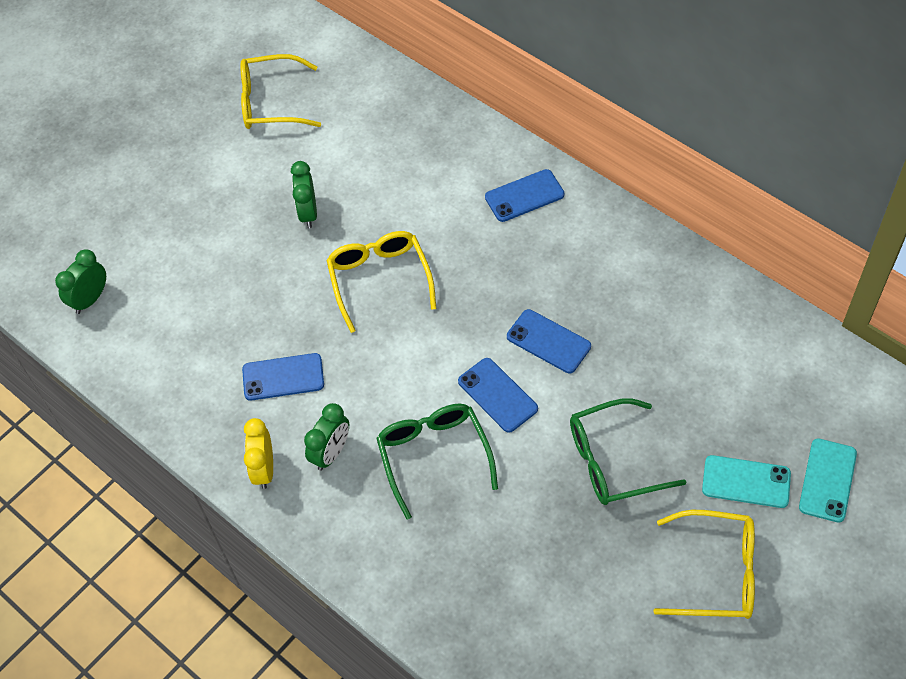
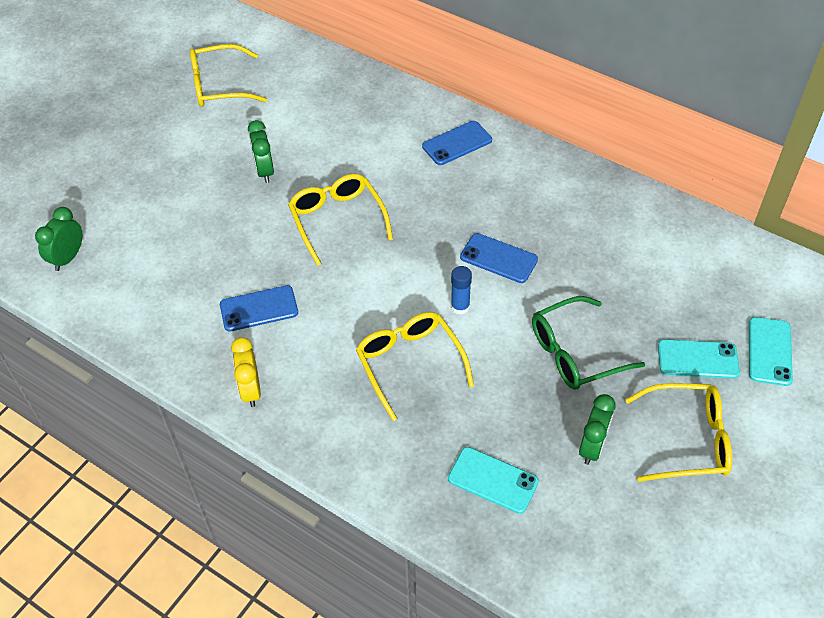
camera: 10 degrees left, 5 degrees down
(331, 453) = (313, 370): green clock -> green clock (592, 447)
(434, 456) = (409, 364): green glasses -> yellow glasses
(497, 395) = (460, 307): blue phone -> blue glue stick
(501, 595) = (493, 480): none -> turquoise phone

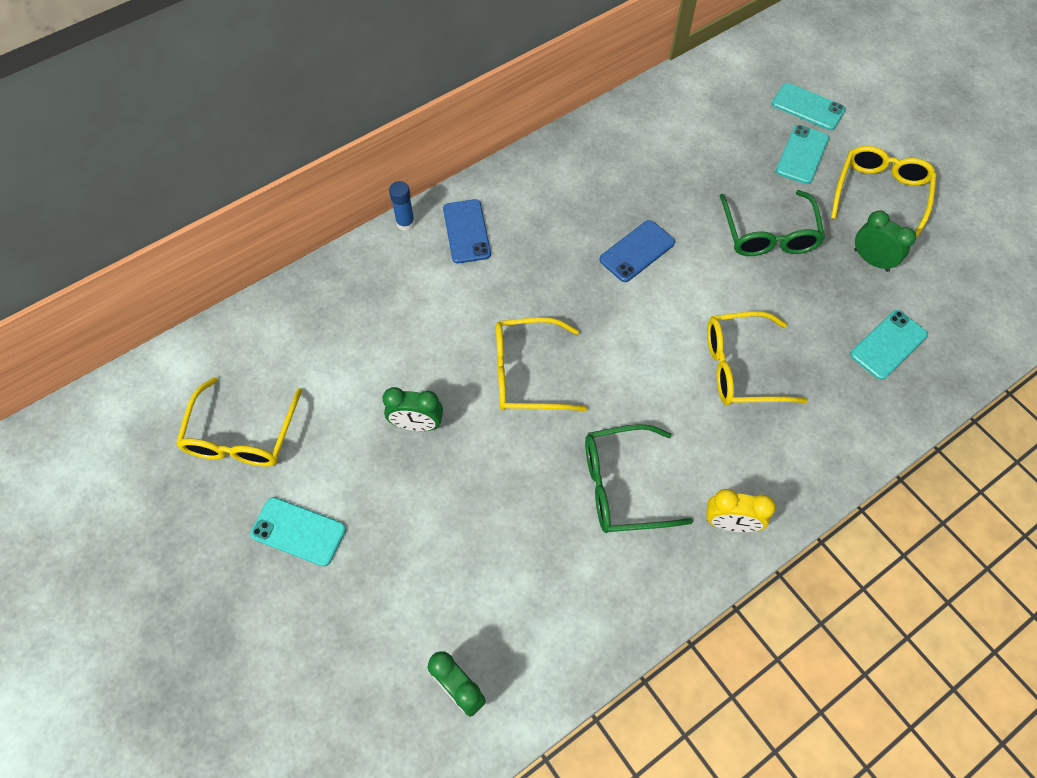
camera: 70 degrees left, 10 degrees up
(158, 139) = (298, 531): none -> turquoise phone
(259, 309) = (622, 486): blue phone -> green glasses
(460, 307) = (685, 303): blue glue stick -> blue glue stick (405, 223)

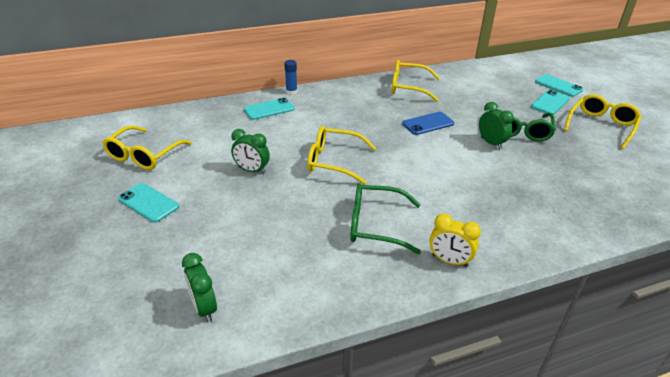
camera: 15 degrees right, 25 degrees down
(466, 231) = (325, 100): blue phone -> none
(740, 367) = (482, 184): yellow glasses -> yellow glasses (408, 87)
(871, 260) = (590, 152): green clock -> green clock (491, 143)
(888, 345) = (596, 193): turquoise phone -> turquoise phone (269, 109)

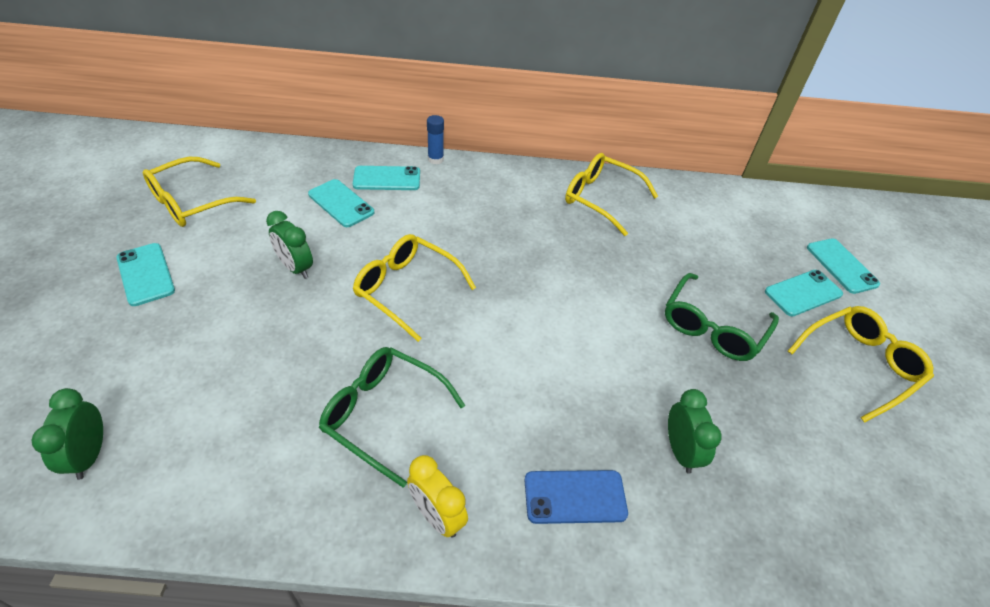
camera: 20 degrees right, 10 degrees up
(250, 129) = (341, 203): none -> turquoise phone
(428, 124) = (582, 270): blue phone -> blue phone (575, 497)
(491, 143) = (652, 335): green clock -> green clock (680, 451)

